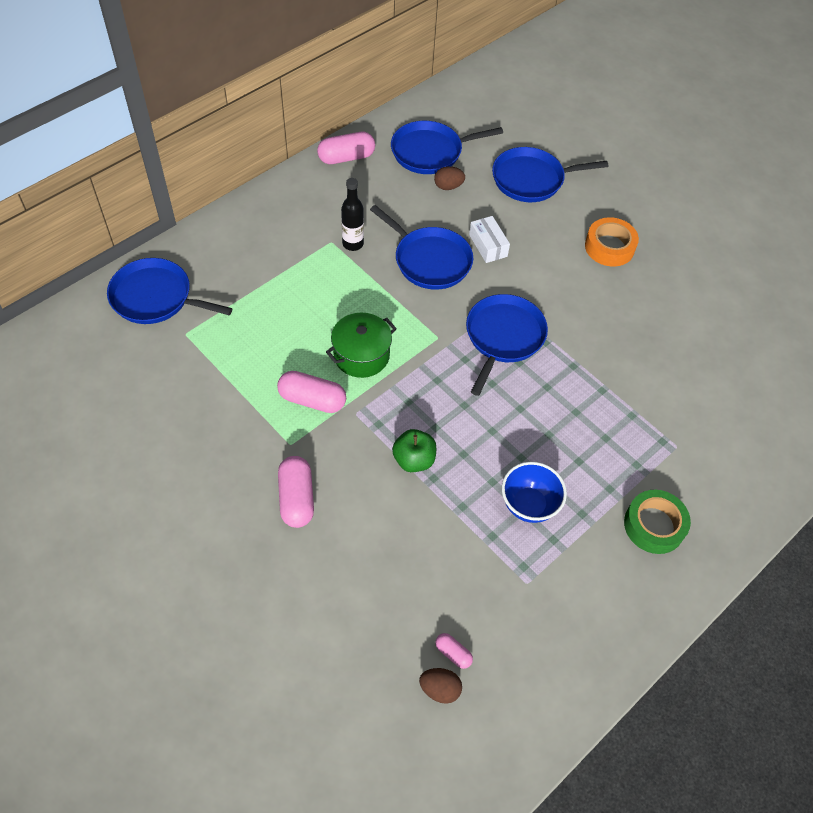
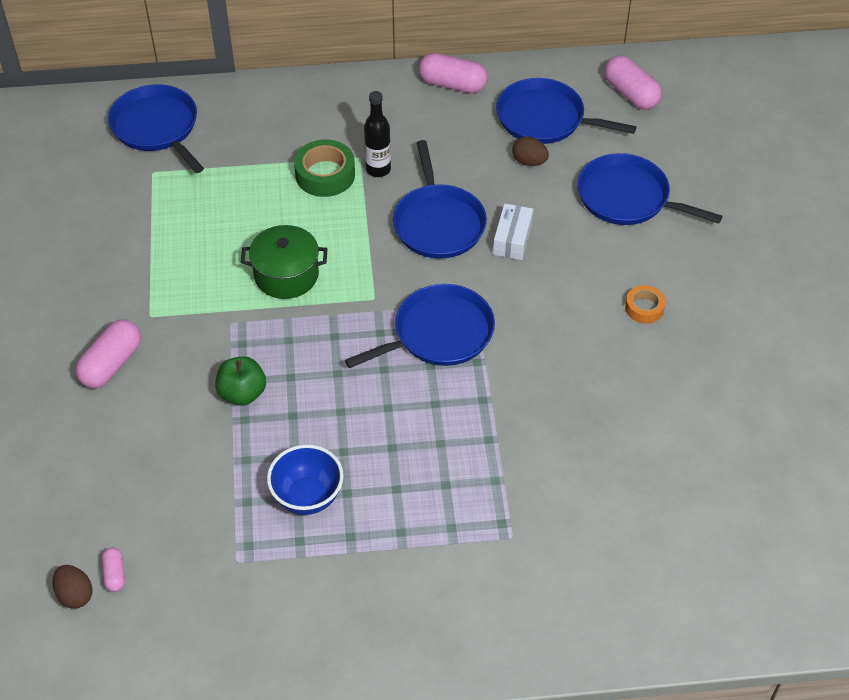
camera: 40 degrees right, 5 degrees down
(312, 400) = (205, 289): pink capsule -> pink capsule (631, 94)
(609, 247) = (644, 308): orange tape -> orange tape, size x0.60
(654, 525) = (410, 592): green tape -> green tape (325, 174)

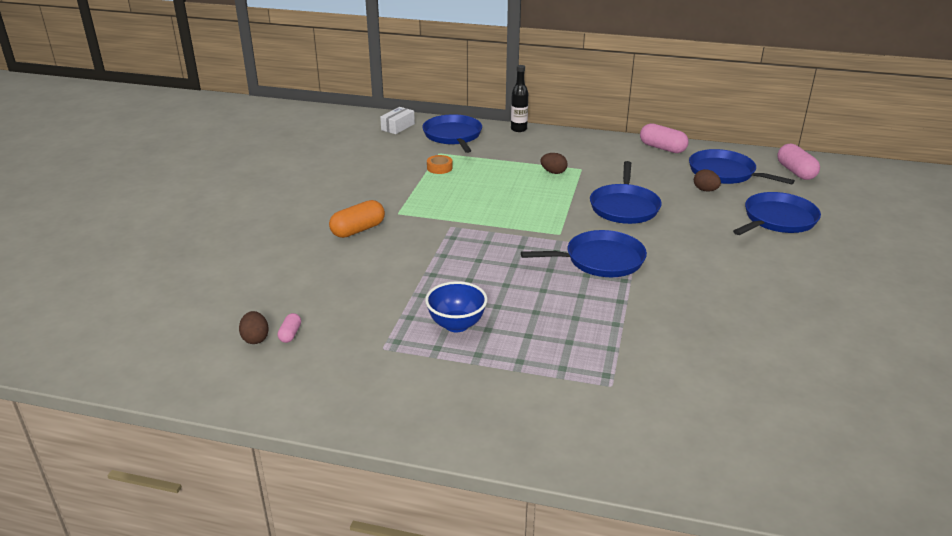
camera: 20 degrees right, 20 degrees down
(111, 364) = (358, 230): pink capsule -> orange capsule
(242, 393) = (439, 261): green apple -> none
(286, 275) = (502, 211): green pot -> none
(325, 174) = (553, 172): green tape -> brown egg
(378, 169) = (592, 176): black bottle -> black bottle (518, 129)
(512, 239) = (678, 224): white box -> white box (398, 127)
(627, 198) = (777, 219): blue pan -> blue pan turned 90 degrees clockwise
(644, 308) = (773, 278): orange tape -> orange tape (439, 168)

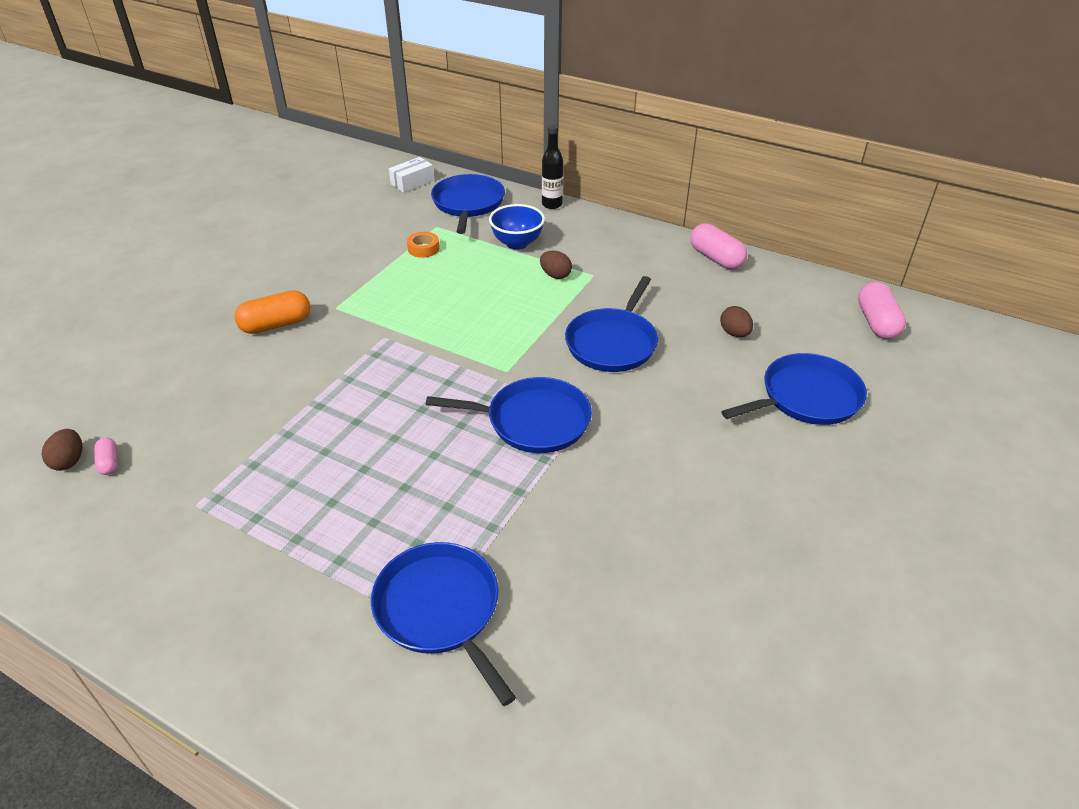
camera: 15 degrees right, 10 degrees up
(290, 334) = (109, 463): pink capsule -> pink capsule turned 45 degrees counterclockwise
(456, 325) = (300, 487): blue bowl -> blue bowl (517, 243)
(725, 173) = (777, 310): blue pan -> blue pan (440, 610)

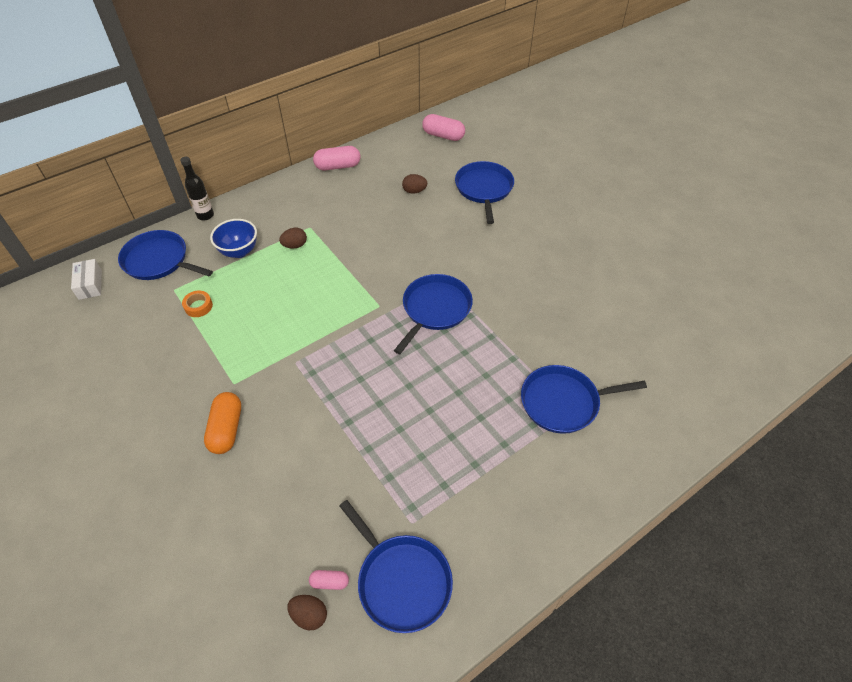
camera: 65 degrees left, 10 degrees up
(613, 343) = (386, 245): blue pan -> blue pan (401, 580)

